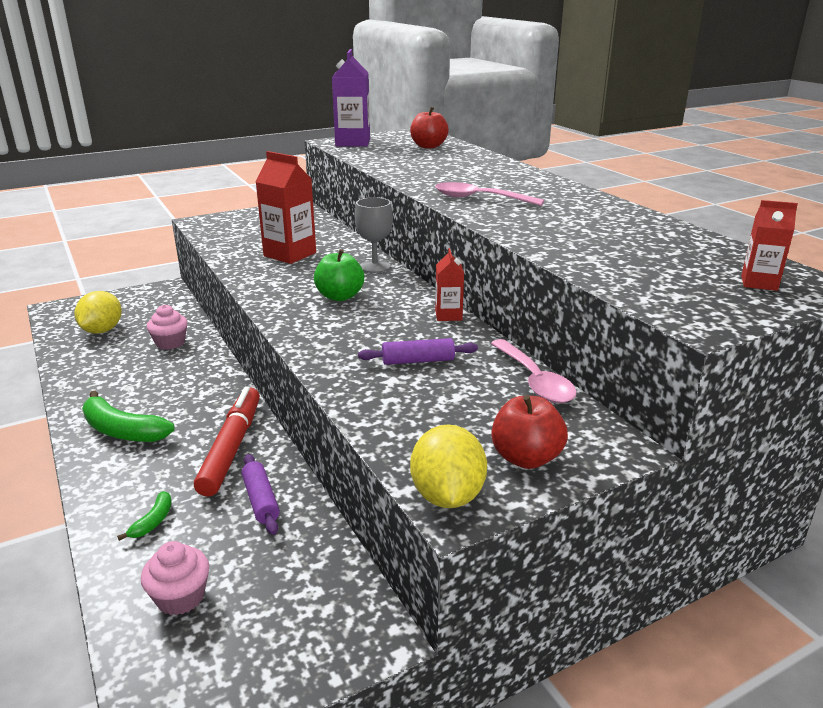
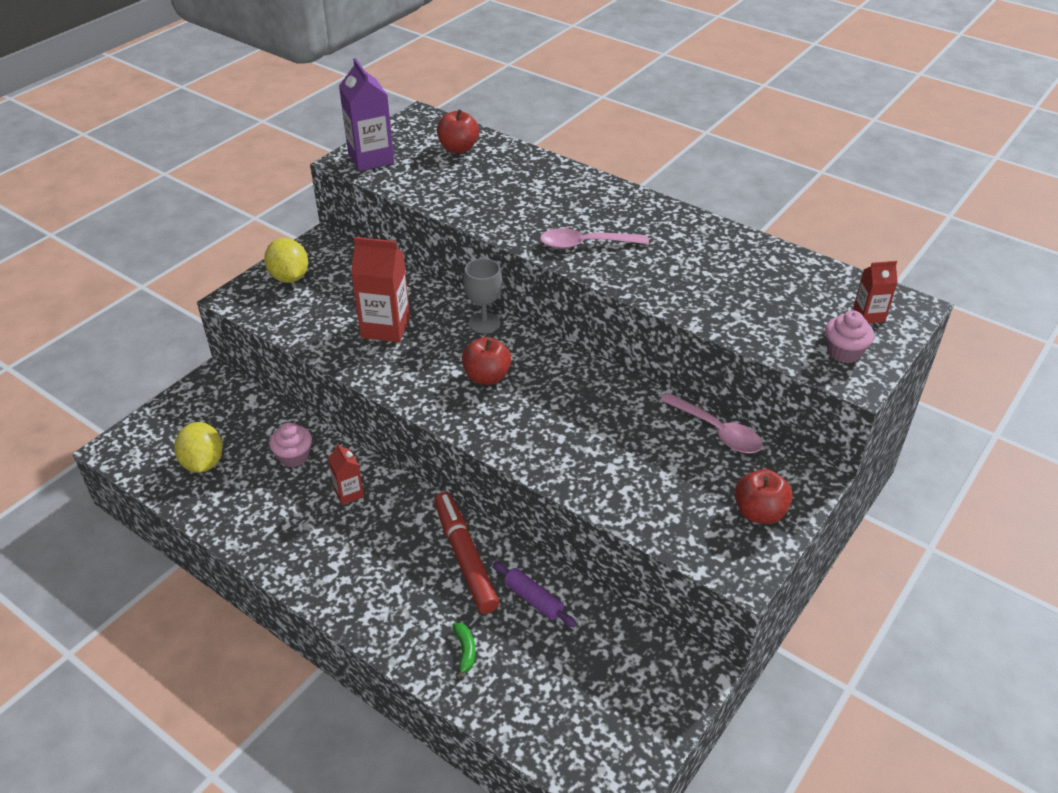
camera: 25 degrees left, 15 degrees up
(122, 430) = (350, 575): green banana -> none
(180, 597) = (545, 703): pink cupcake -> pink cupcake (844, 352)
(340, 296) = (487, 377): green apple -> red apple
(418, 361) = (615, 438): purple rolling pin -> none
(447, 496) = (731, 566): yellow lemon -> yellow lemon (289, 277)
(448, 315) = (600, 373): red carton -> red carton (349, 493)

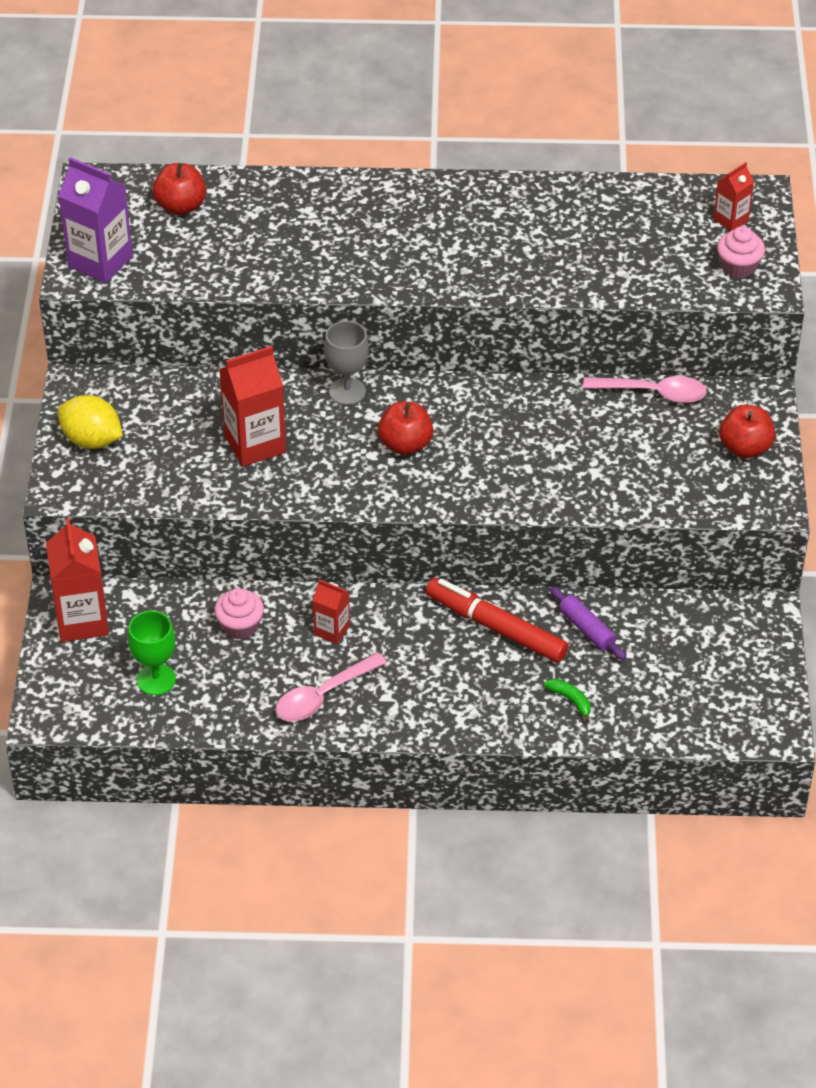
camera: 35 degrees left, 5 degrees up
(203, 463) = (156, 679): yellow lemon -> green goblet
(205, 400) = (82, 620): none -> red carton
(533, 599) = (587, 629): purple rolling pin -> purple rolling pin turned 45 degrees clockwise
(585, 244) = (424, 262): pink spoon -> pink spoon (323, 696)

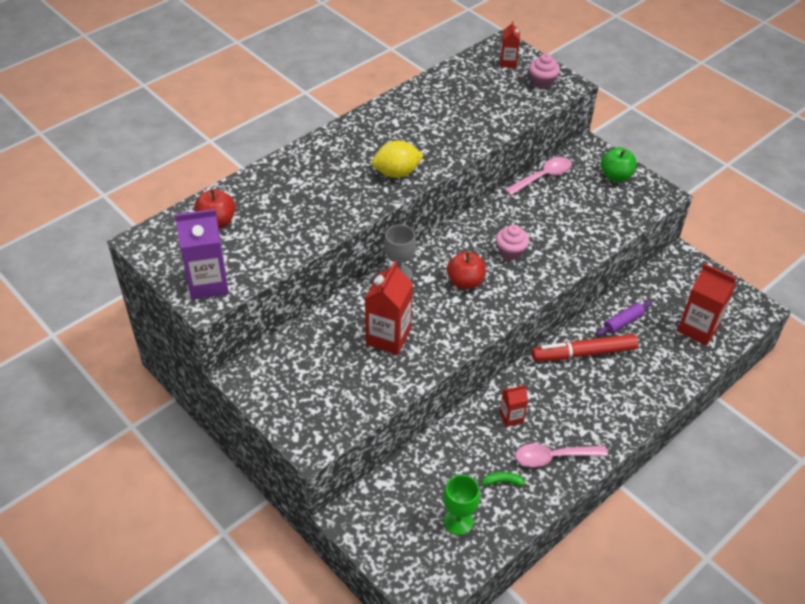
camera: 45 degrees left, 0 degrees up
(82, 620) = (374, 521): red carton -> red carton (698, 329)
(92, 440) = (292, 402): yellow lemon -> yellow lemon (396, 173)
(240, 626) = (463, 453): pink cupcake -> pink cupcake (510, 252)
(323, 696) = (553, 457): pink spoon -> pink spoon turned 75 degrees clockwise
(570, 700) = (663, 363): green banana -> green banana (503, 482)
(587, 629) = (623, 322): purple rolling pin -> purple rolling pin turned 45 degrees counterclockwise
(745, 448) = (615, 176): red apple -> green apple

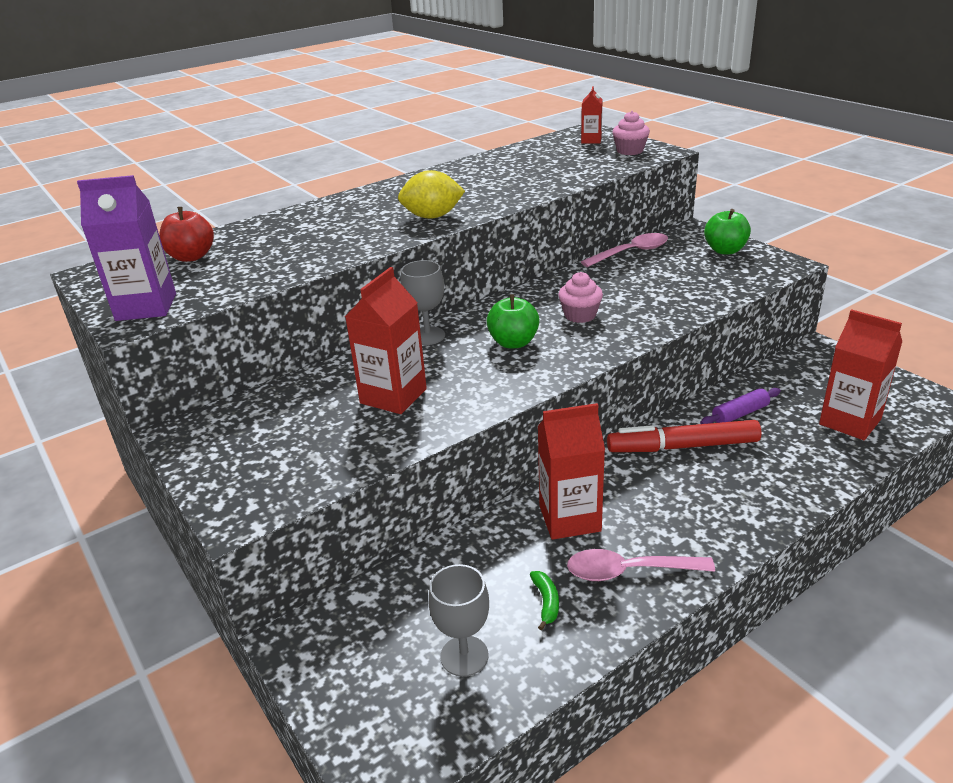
camera: 10 degrees right, 15 degrees down
(458, 521) = (464, 656): green goblet -> grey goblet
(465, 282) = (513, 343): red apple -> green apple
(503, 482) = (546, 602): green banana -> green banana turned 75 degrees clockwise
(511, 417) = (569, 518): red carton -> red carton, size x1.81

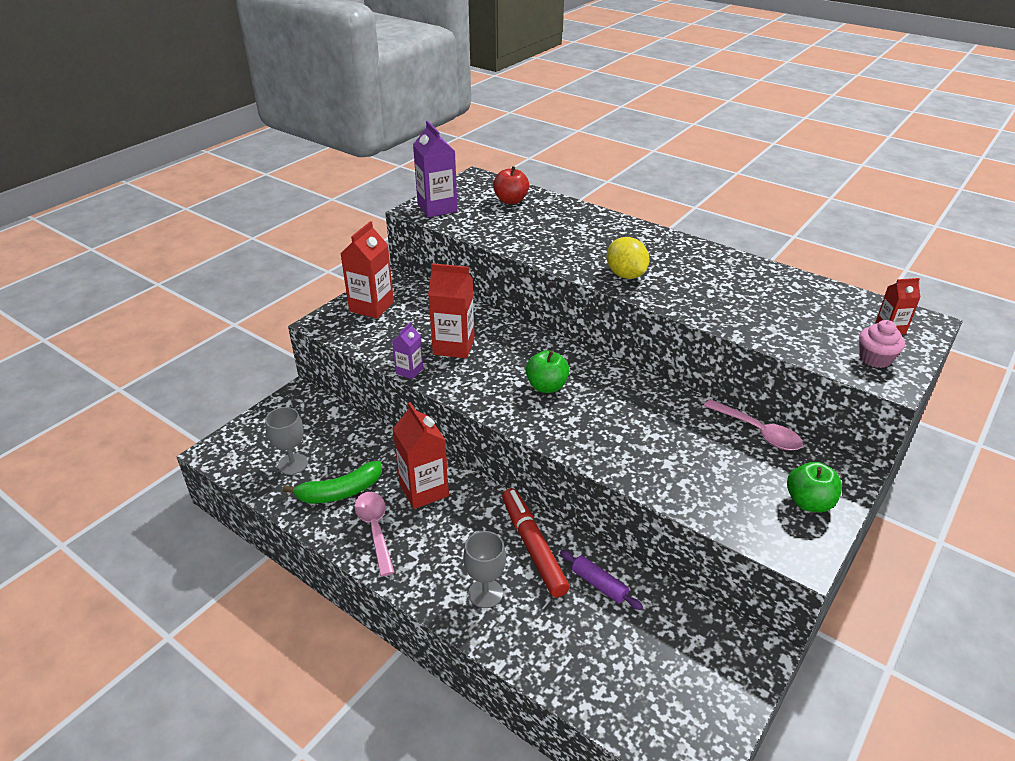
camera: 70 degrees right, 5 degrees up
(426, 437) = (409, 371): none -> purple carton
(427, 336) = (539, 343): grey goblet -> grey goblet (485, 593)
(546, 602) = (340, 492): green banana -> green banana, size x2.00
(580, 315) = (608, 415): pink cupcake -> none
(850, 422) = (620, 676): red carton -> red carton (371, 307)

